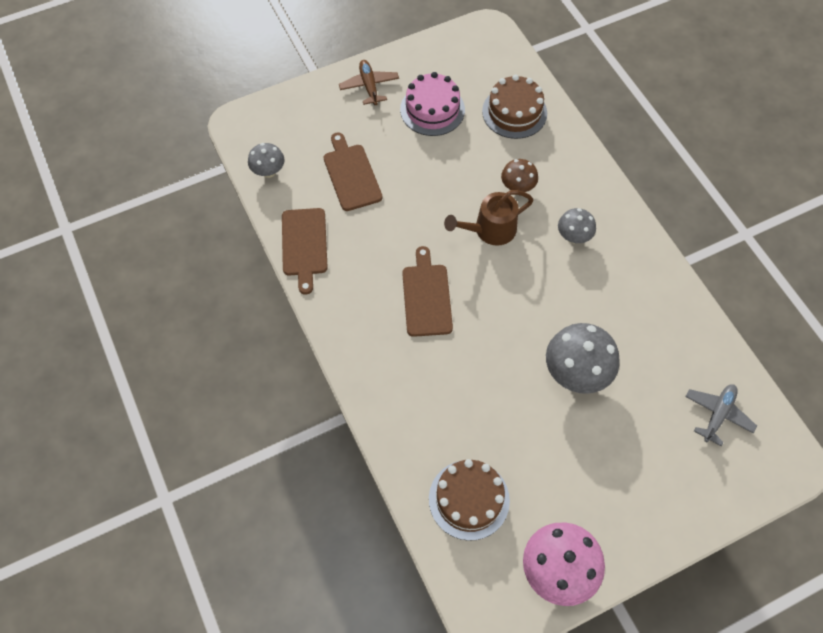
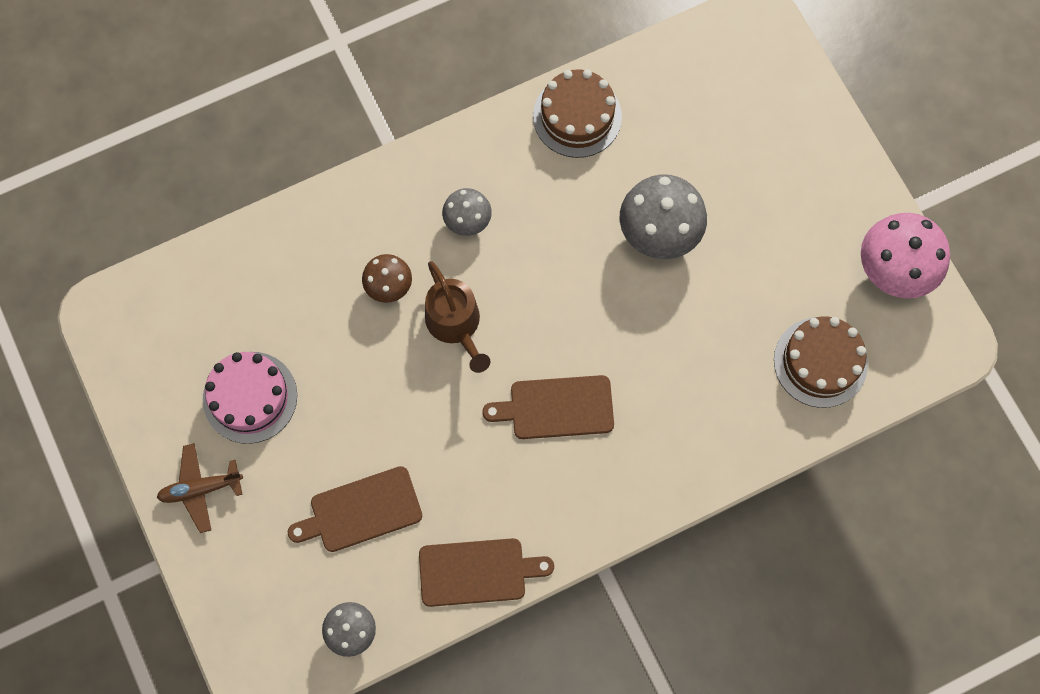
camera: 90 degrees left, 10 degrees up
(514, 112) = (261, 284): brown cake -> brown cake (577, 116)
(717, 414) = (706, 85): grey plane -> none

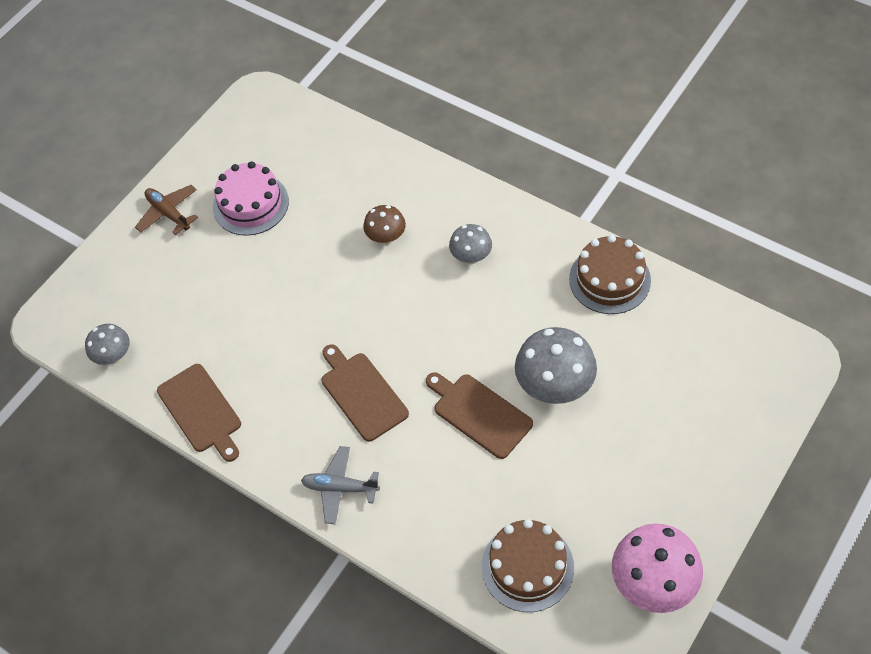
camera: 65 degrees right, 15 degrees down
(361, 511) = (206, 313): brown cutting board -> brown cutting board (479, 413)
(456, 324) = (385, 293): brown watering can -> none
(645, 481) = (340, 488): none -> grey plane

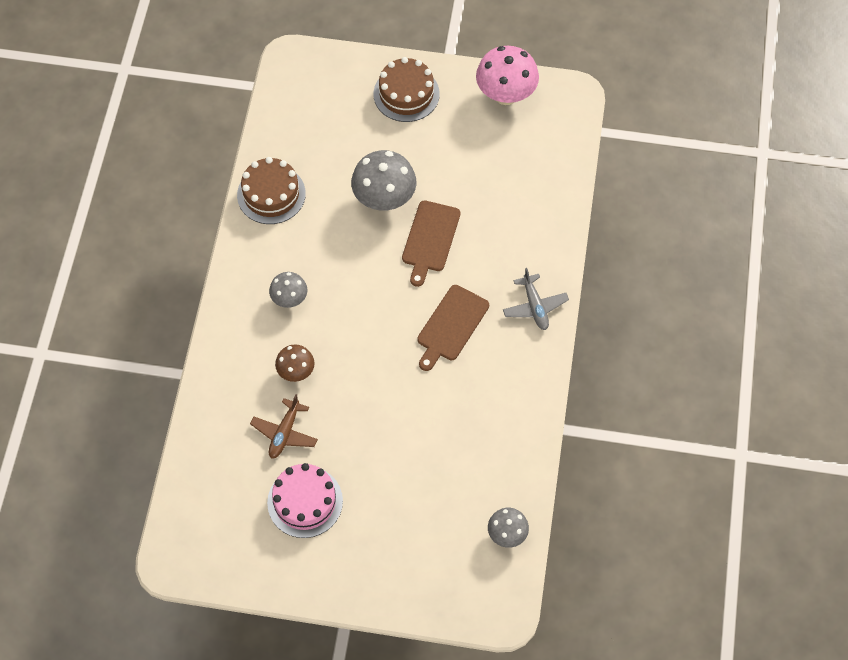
camera: 120 degrees left, 5 degrees up
(168, 213) = (344, 570): brown plane -> brown plane (284, 433)
(201, 411) = (522, 436): brown cutting board -> none
(527, 567) = (532, 167): brown cake -> brown cake (406, 94)

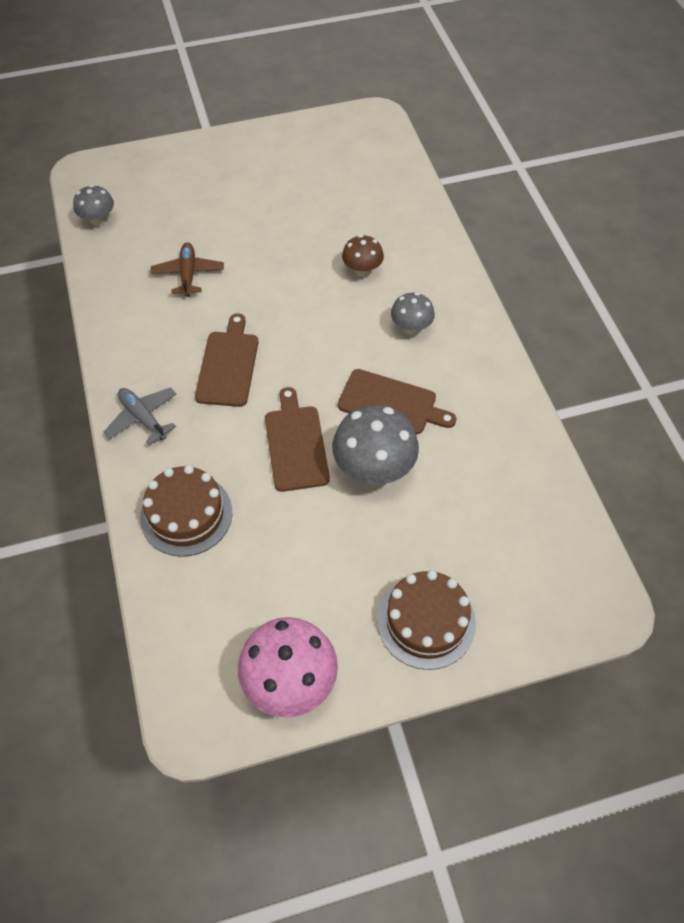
camera: 155 degrees right, 5 degrees down
(271, 194) = (504, 423): brown cake -> brown cake (186, 514)
(284, 433) = (341, 222): brown plane -> brown plane (188, 274)
(305, 501) = (292, 184): pink cake -> none
(343, 242) = (391, 403): none -> brown cutting board

